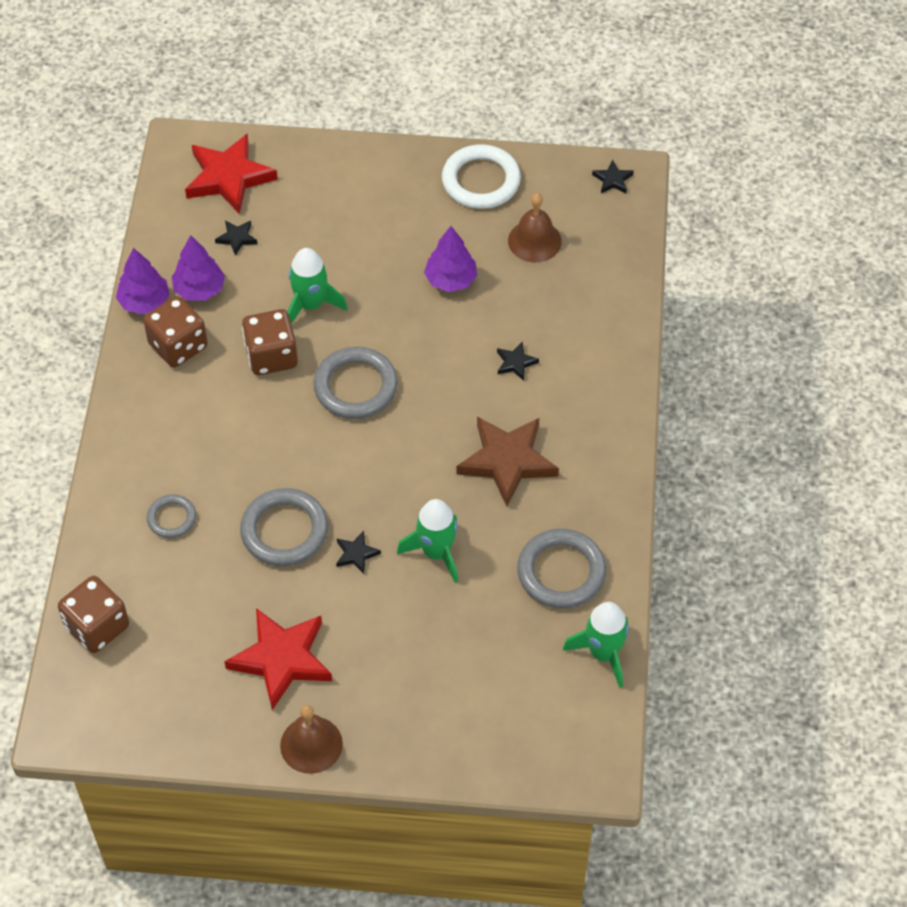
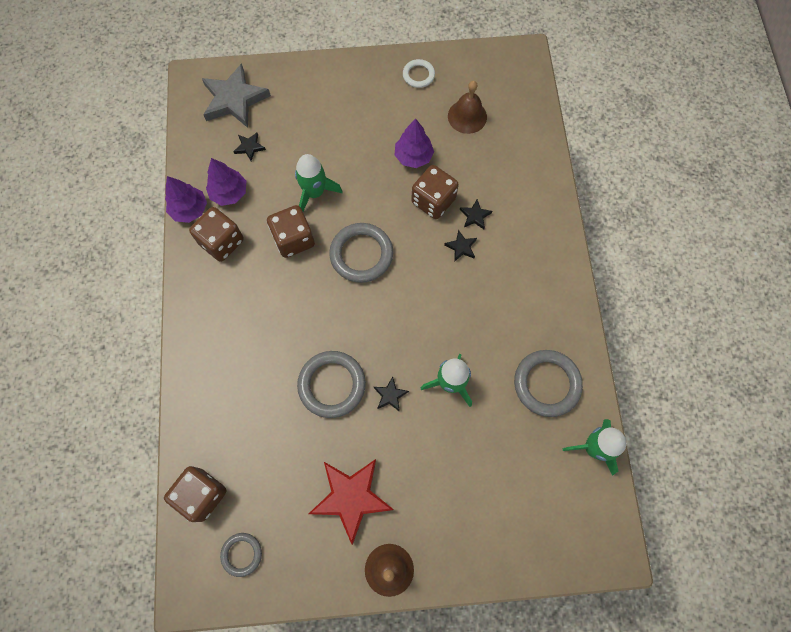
camera: 10 degrees left, 15 degrees up
(171, 518) = (243, 389): grey ring -> grey ring (242, 554)
(228, 177) = (234, 100): red star -> grey star
(464, 337) = (433, 201): none -> brown dice
(481, 181) = (418, 75): white ring -> white ring, size x0.56
(507, 461) = (486, 298): brown star -> none
(613, 180) = (512, 60): black star -> black star (461, 247)

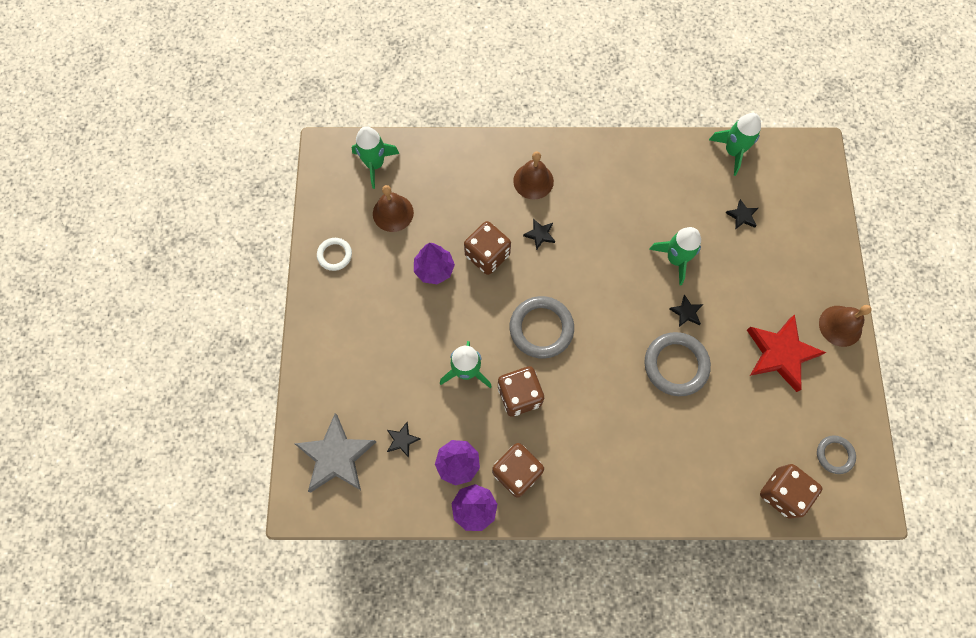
camera: 85 degrees left, 0 degrees up
(475, 216) = (507, 218): black star -> black star (742, 216)
(516, 96) = (375, 164): none -> green rocket
(521, 237) = (533, 181): none -> brown bell
(546, 384) = (677, 179): grey ring -> none

